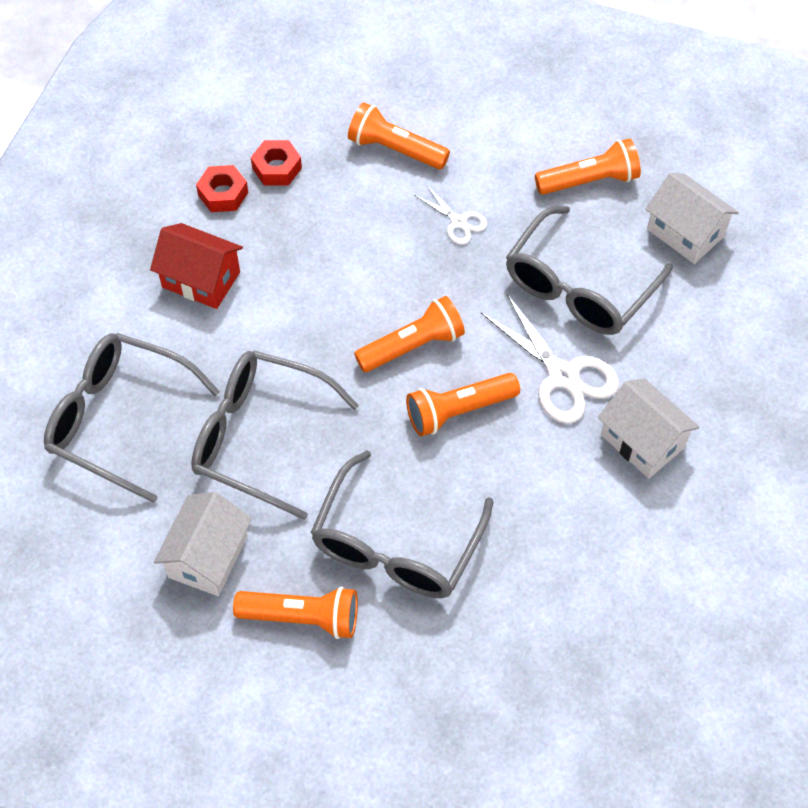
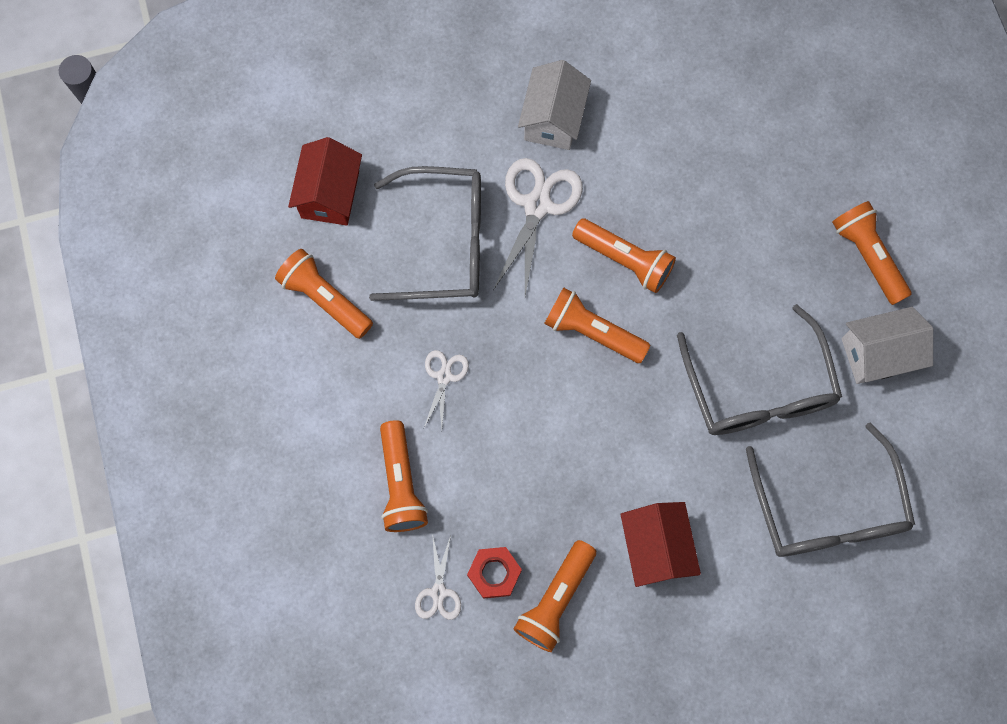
camera: 125 degrees left, 15 degrees up
(223, 194) = (556, 600): red nut -> orange flashlight
(294, 128) = (438, 592): none -> white scissors
(397, 544) = (764, 232): grey glasses -> none
(685, 232) = (330, 194): white house -> red house

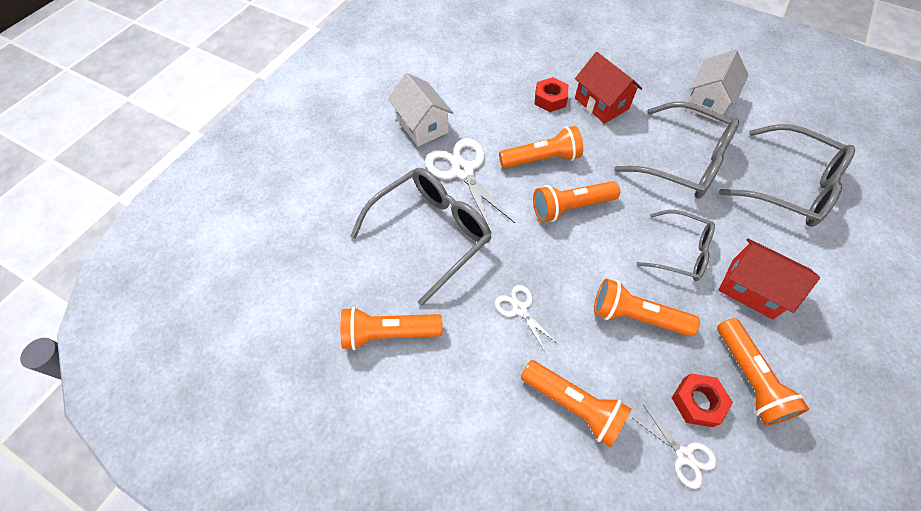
camera: 45 degrees left, 15 degrees down
(330, 194) = (325, 267): red house -> red house (601, 103)
(636, 461) = (680, 252): none -> grey glasses
(714, 201) = (550, 99): none -> red nut
(867, 256) = (646, 68): orange flashlight -> orange flashlight (636, 316)

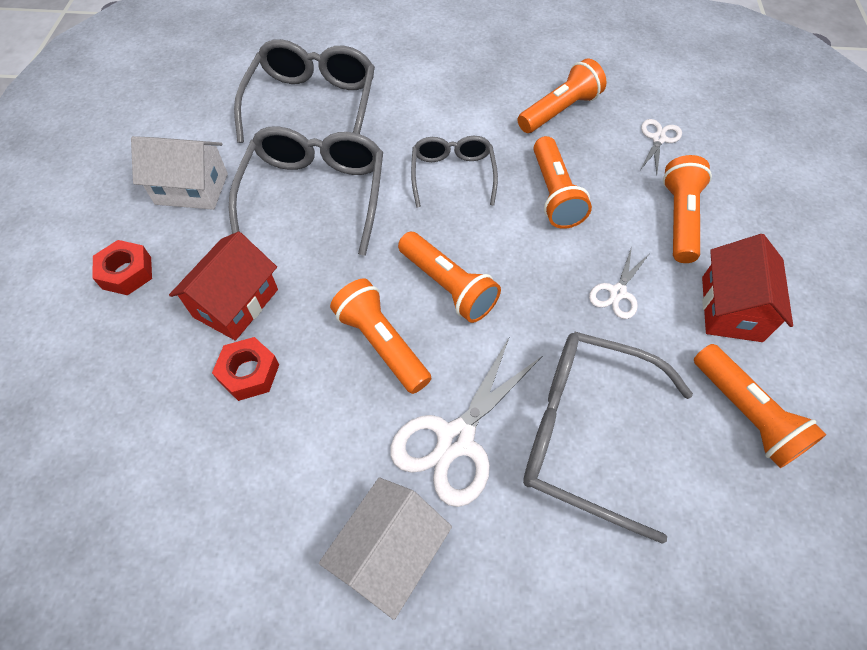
camera: 115 degrees left, 0 degrees up
(697, 402) = (606, 138): red nut -> red nut (127, 273)
(751, 288) = (464, 119): red house -> red house (731, 308)

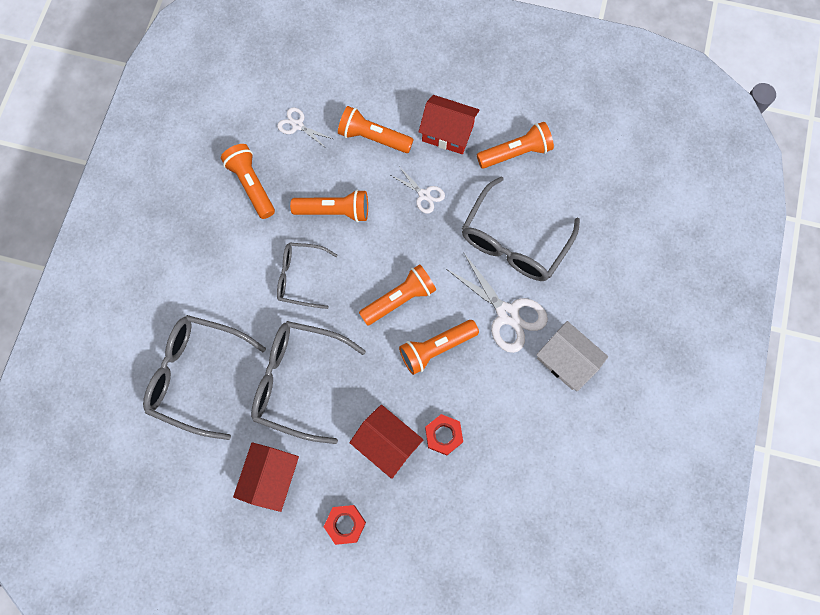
camera: 80 degrees left, 15 degrees up
(192, 189) = (271, 477): white house -> red house

